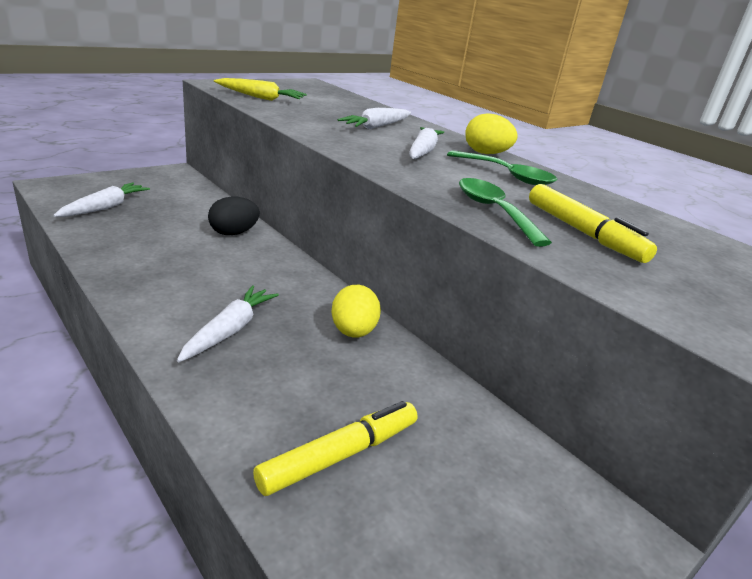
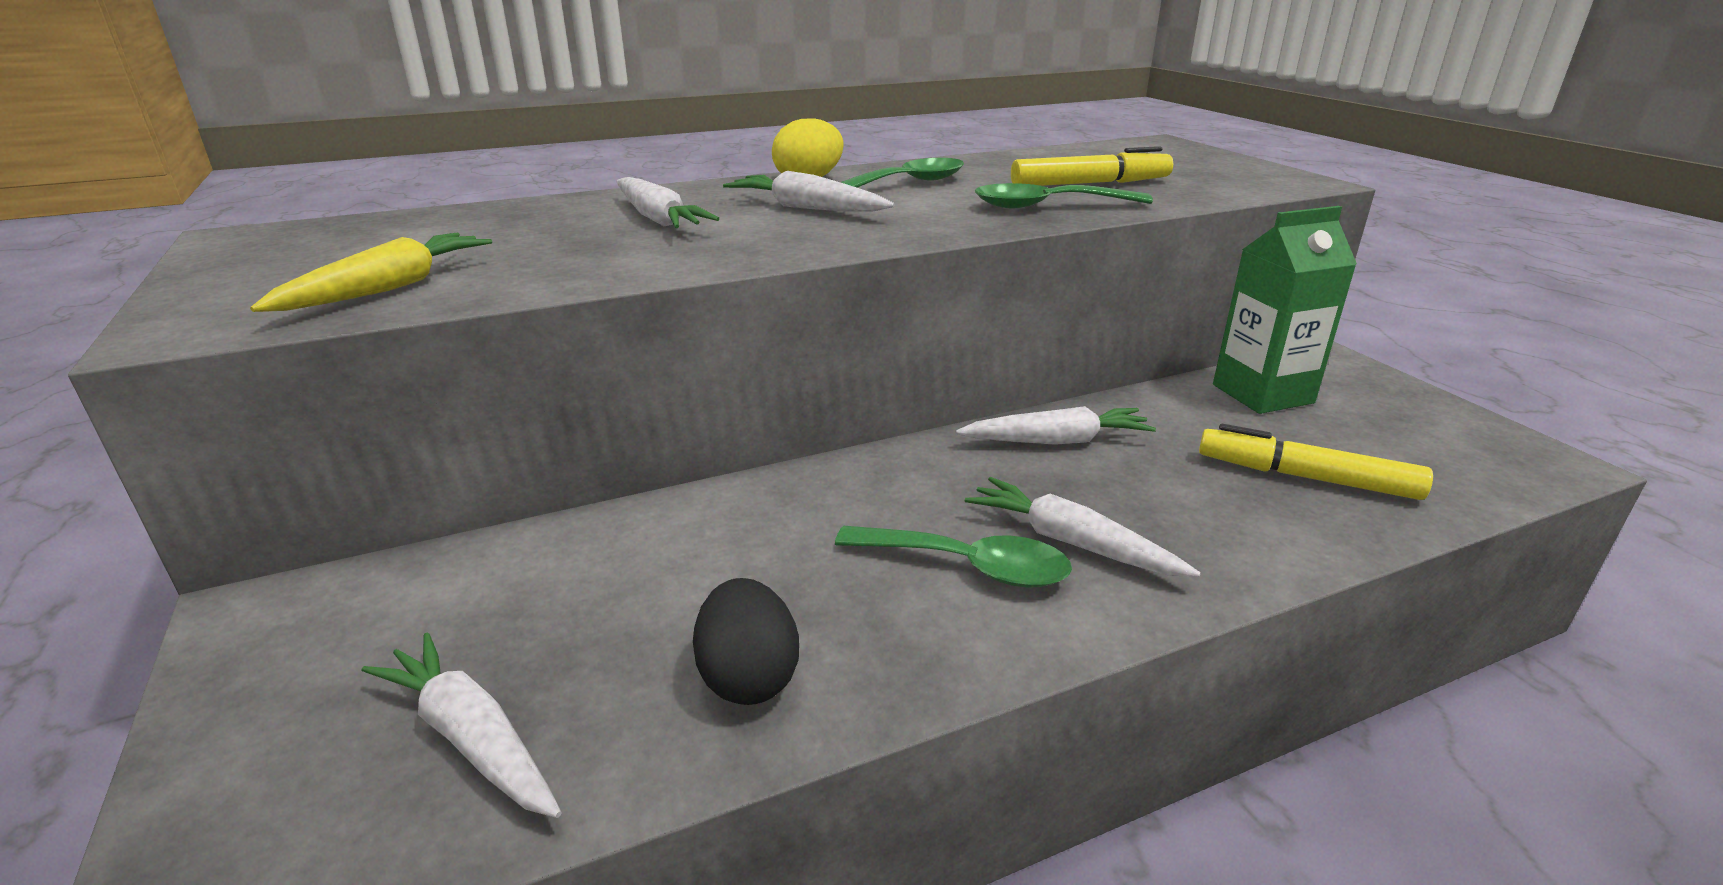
camera: 70 degrees left, 0 degrees up
(204, 296) = (968, 566): none -> green spoon
(233, 233) = (707, 526): black egg -> black egg (748, 677)
(340, 455) = (1306, 477): yellow marker -> yellow marker turned 45 degrees counterclockwise
(353, 332) = (1056, 441): yellow egg -> white carrot
(496, 455) = (1262, 394): none -> green carton

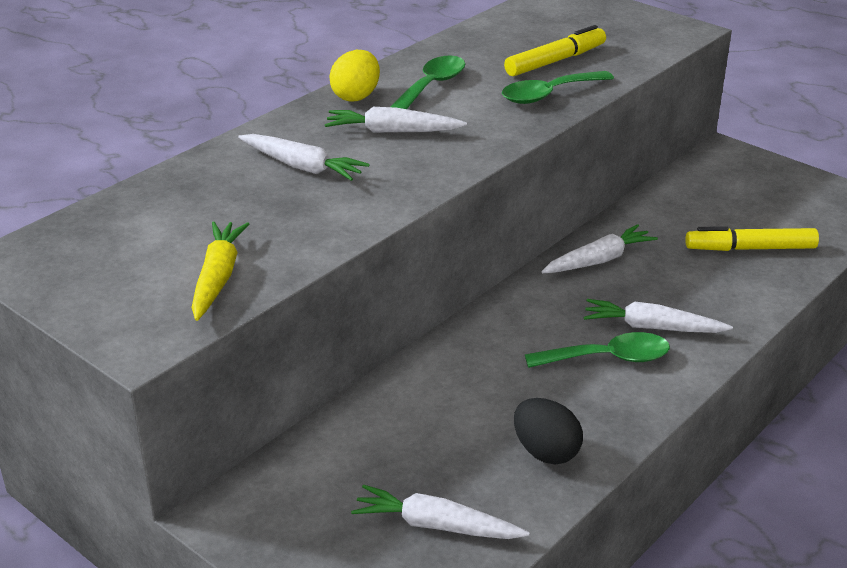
camera: 25 degrees left, 5 degrees up
(1262, 394) = (697, 190): green carton -> none

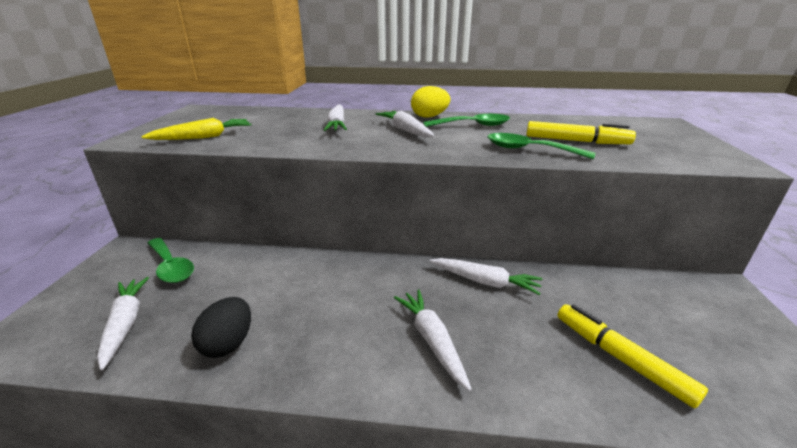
camera: 55 degrees right, 5 degrees down
(608, 358) = (368, 332): green spoon -> green spoon (171, 267)

